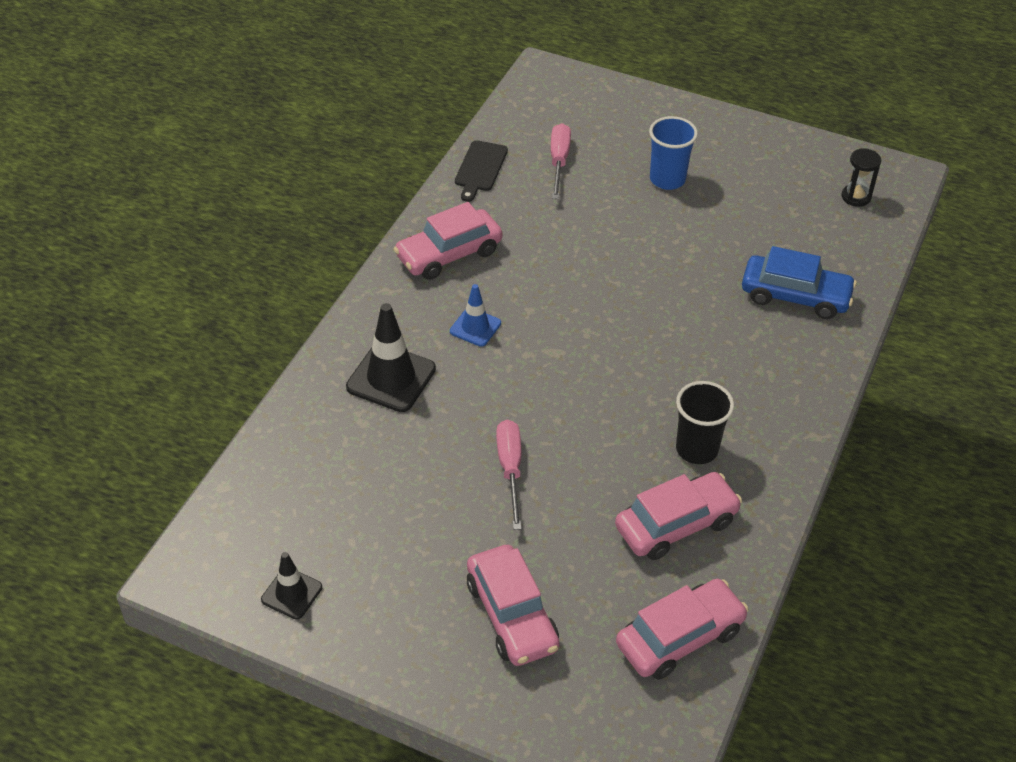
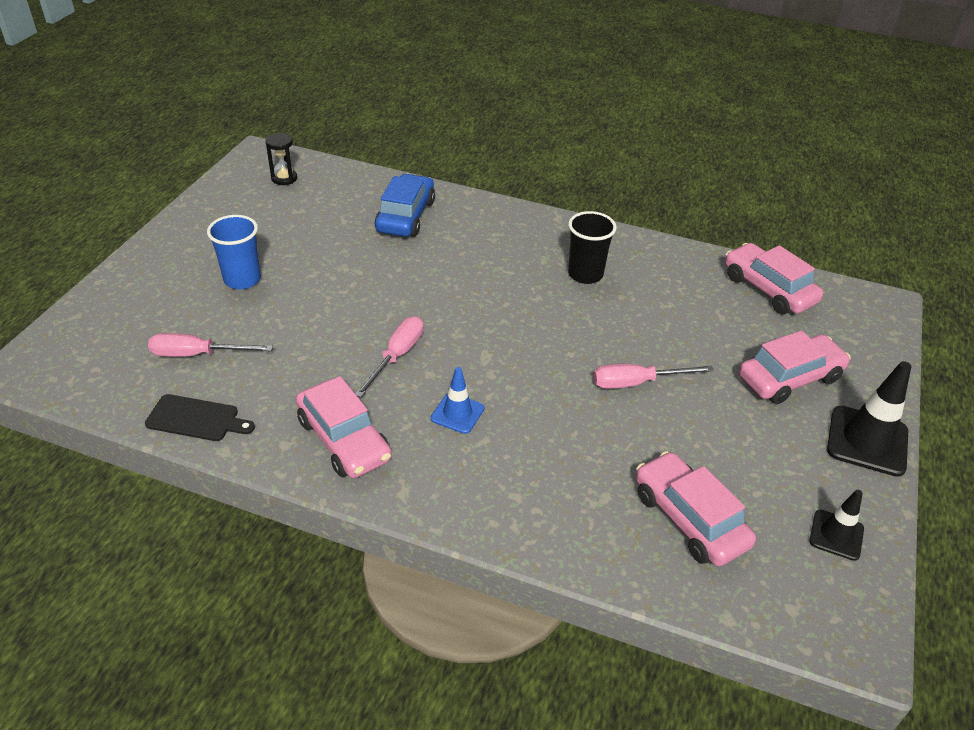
camera: 95 degrees left, 5 degrees down
(391, 378) = (538, 478): black traffic cone -> black traffic cone (867, 441)
(554, 287) = (397, 356): none -> pink screwdriver
(676, 524) = (665, 287): pink car -> pink car (689, 519)

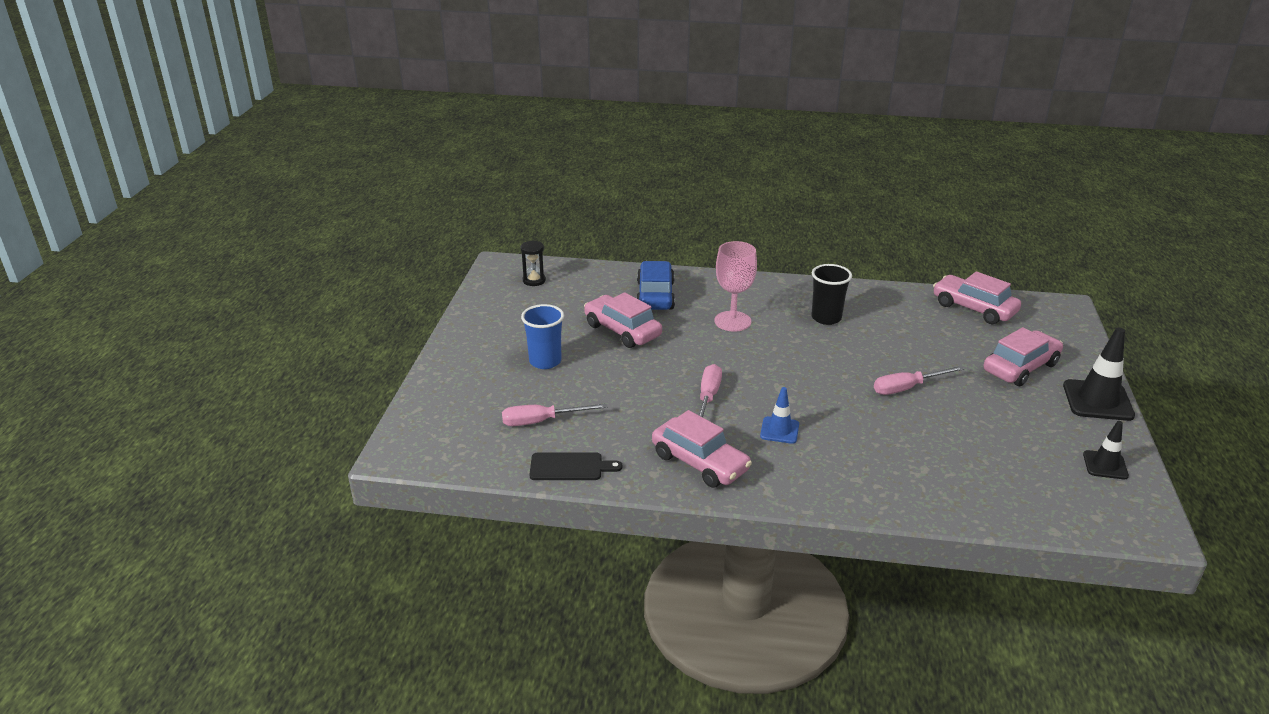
camera: 10 degrees left, 10 degrees down
(475, 262) = (732, 321): none -> pink goblet
(689, 519) = (994, 472): pink car -> pink car (622, 330)

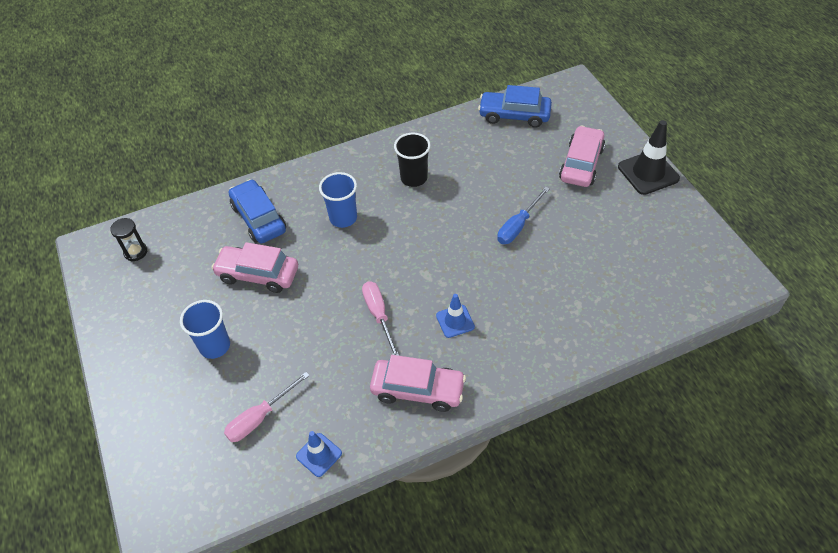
camera: 30 degrees left, 20 degrees up
(570, 467) = (319, 455): black cutting board -> blue traffic cone
(732, 321) = (343, 218): pink goblet -> blue cup
(907, 388) = (518, 226): pink screwdriver -> blue screwdriver
(974, 308) = (514, 115): pink car -> blue car
(1105, 465) = (687, 235): black traffic cone -> none

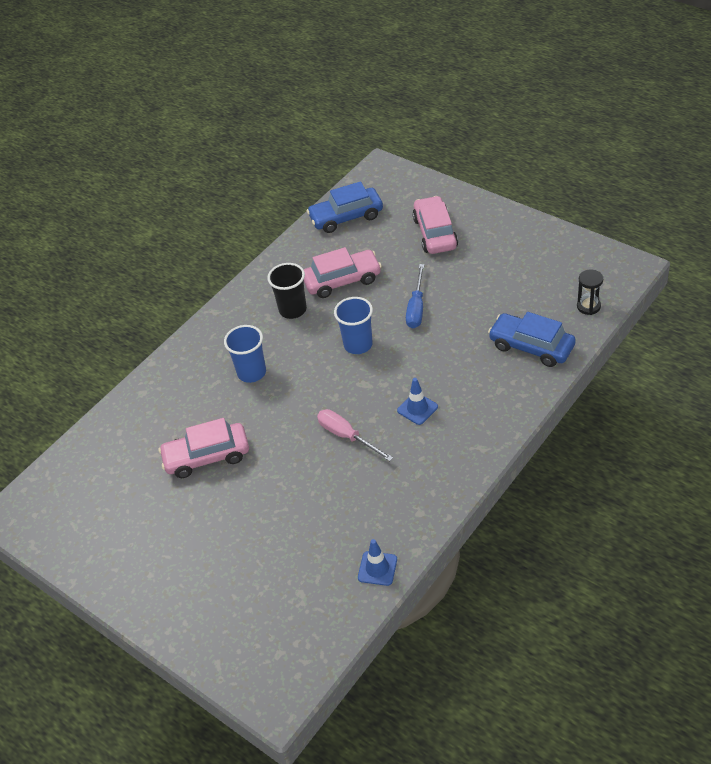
camera: 25 degrees left, 5 degrees down
(135, 252) = (66, 495): black hourglass -> black hourglass (588, 306)
(215, 346) = (213, 534): blue cup -> blue cup (358, 345)
(259, 218) = (169, 410): blue car -> blue car (531, 346)
(260, 417) = (302, 567): pink screwdriver -> none
(418, 390) = (425, 476): pink car -> pink car (342, 280)
(648, 173) = (497, 216): black traffic cone -> none

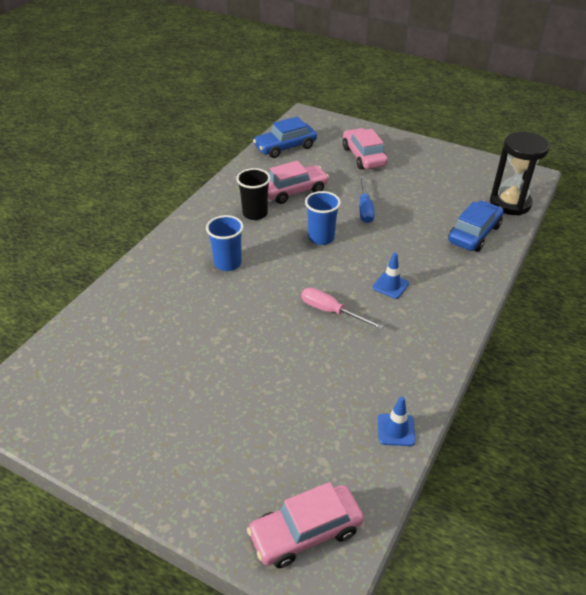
camera: 15 degrees left, 5 degrees down
(207, 456) = (198, 336): pink car -> pink car (306, 532)
(531, 346) = (474, 234): blue car -> blue car turned 105 degrees clockwise
(588, 306) = (510, 203): black hourglass -> black hourglass, size x2.02

